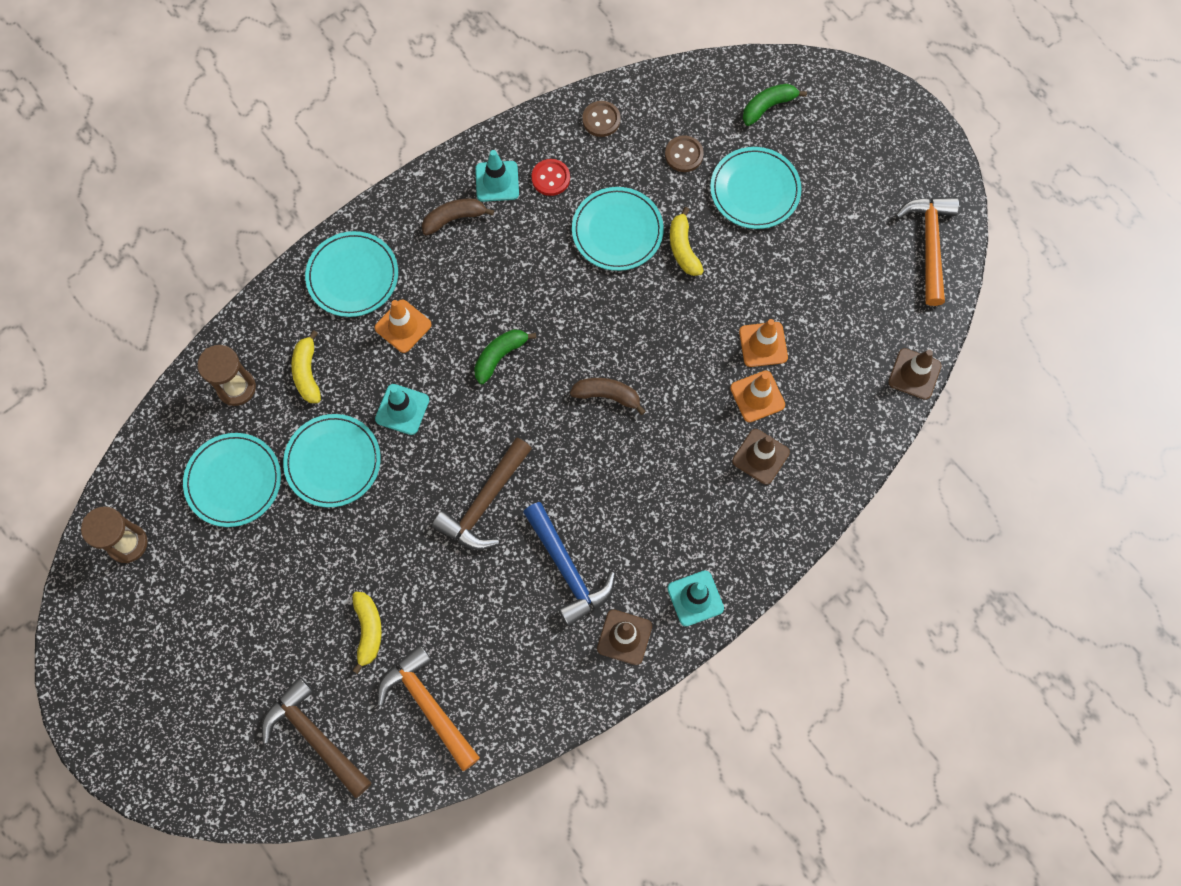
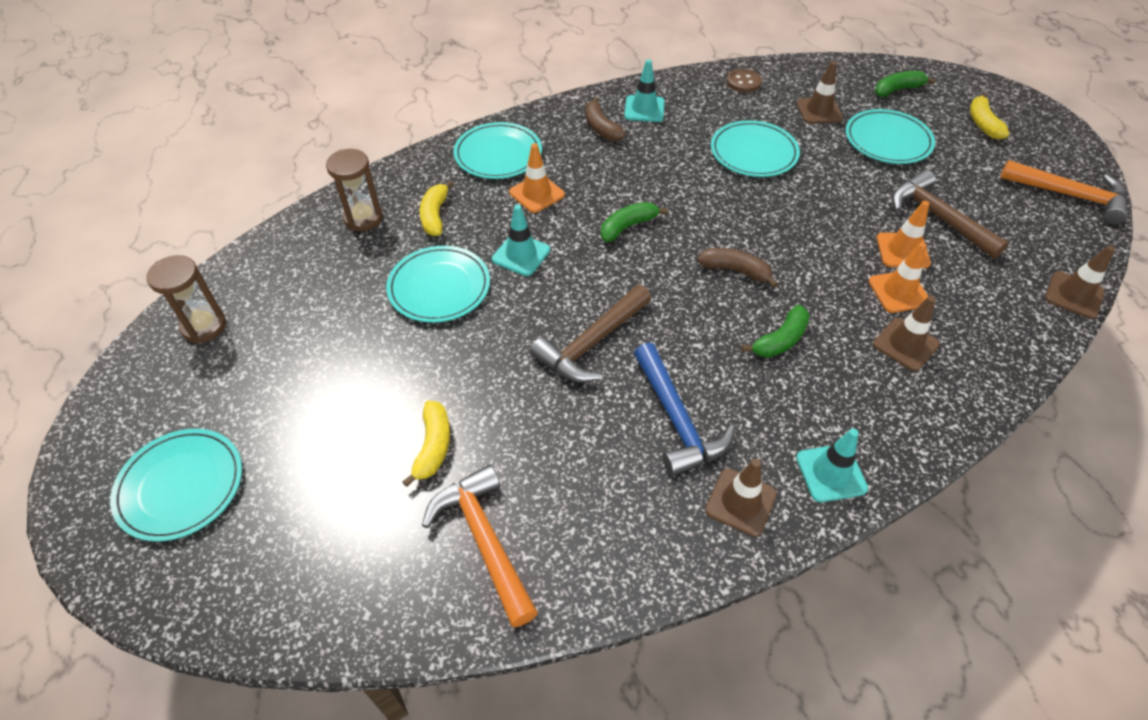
camera: 10 degrees right, 20 degrees down
(233, 481) = (333, 289): turquoise plate -> turquoise plate (180, 486)
(314, 736) = (335, 553): brown hammer -> brown hammer (937, 217)
(454, 218) = (601, 128): brown banana -> brown banana turned 105 degrees counterclockwise
(550, 178) = (694, 112): red button -> none
(651, 470) = (780, 340): none -> green banana
(683, 248) = (818, 171): yellow banana -> yellow banana (982, 123)
(684, 155) = (819, 111): brown button -> brown traffic cone
(929, 244) = (1070, 196): orange hammer -> orange hammer turned 105 degrees clockwise

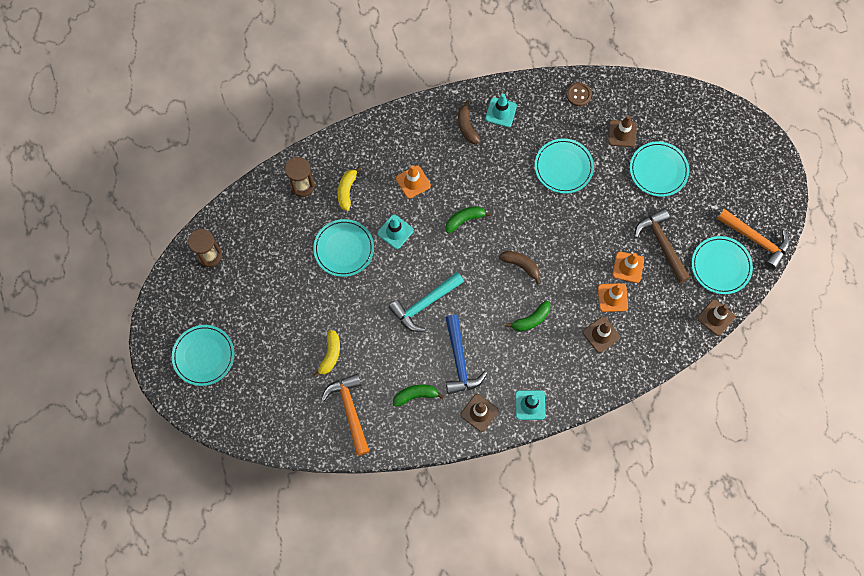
camera: 10 degrees right, 20 degrees up
(498, 154) = (393, 141): turquoise plate -> turquoise plate (721, 266)
(591, 344) = (424, 304): brown hammer -> turquoise hammer
(897, 90) = (686, 120): green banana -> green banana (416, 395)
(982, 123) = (731, 164): yellow banana -> none

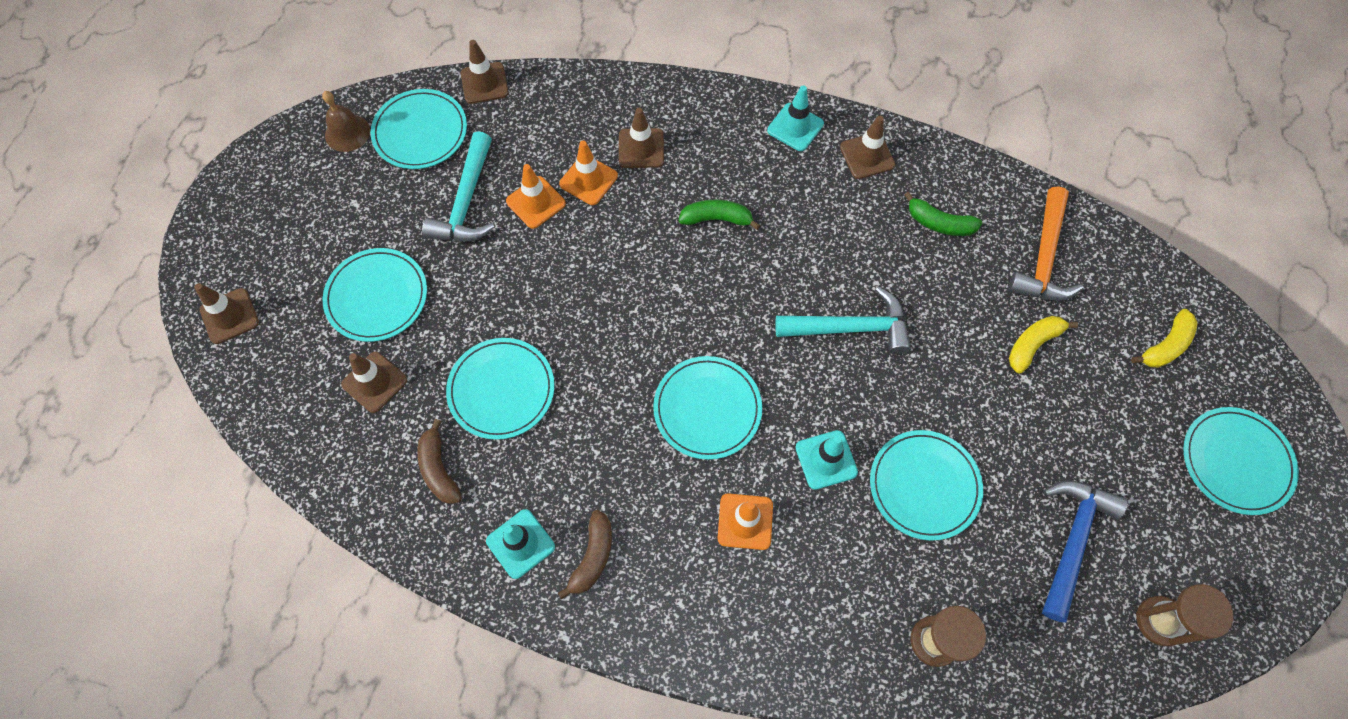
camera: 145 degrees left, 5 degrees down
(347, 190) = (862, 580): yellow banana -> yellow banana (1165, 346)
(459, 361) = (851, 228): blue hammer -> blue hammer (1072, 540)
(464, 219) = (707, 409): green banana -> turquoise plate
(521, 265) = (676, 293): brown banana -> brown banana (439, 469)
(578, 95) = (379, 487): brown button -> none
(661, 244) = (466, 202): brown hammer -> turquoise hammer
(715, 118) = (229, 316): none -> brown traffic cone
(756, 240) = (347, 133): orange hammer -> brown bell

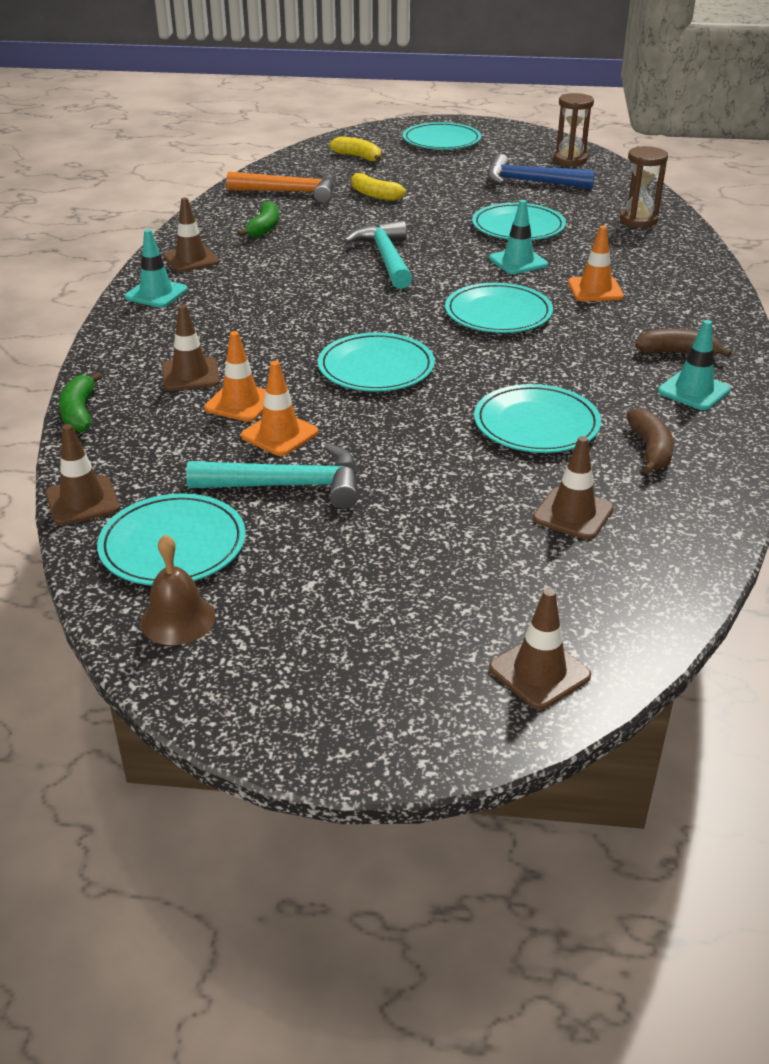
camera: 100 degrees left, 30 degrees down
(377, 297) = (454, 534): turquoise plate -> turquoise plate (376, 367)
(439, 469) = (650, 450): brown banana -> brown banana turned 60 degrees counterclockwise
(717, 219) = (280, 324): green banana -> green banana (79, 412)

